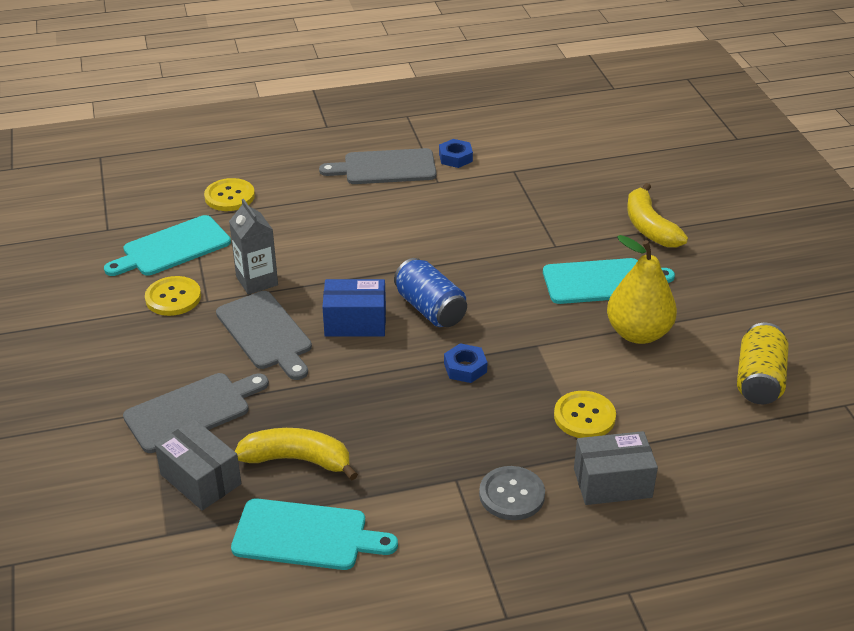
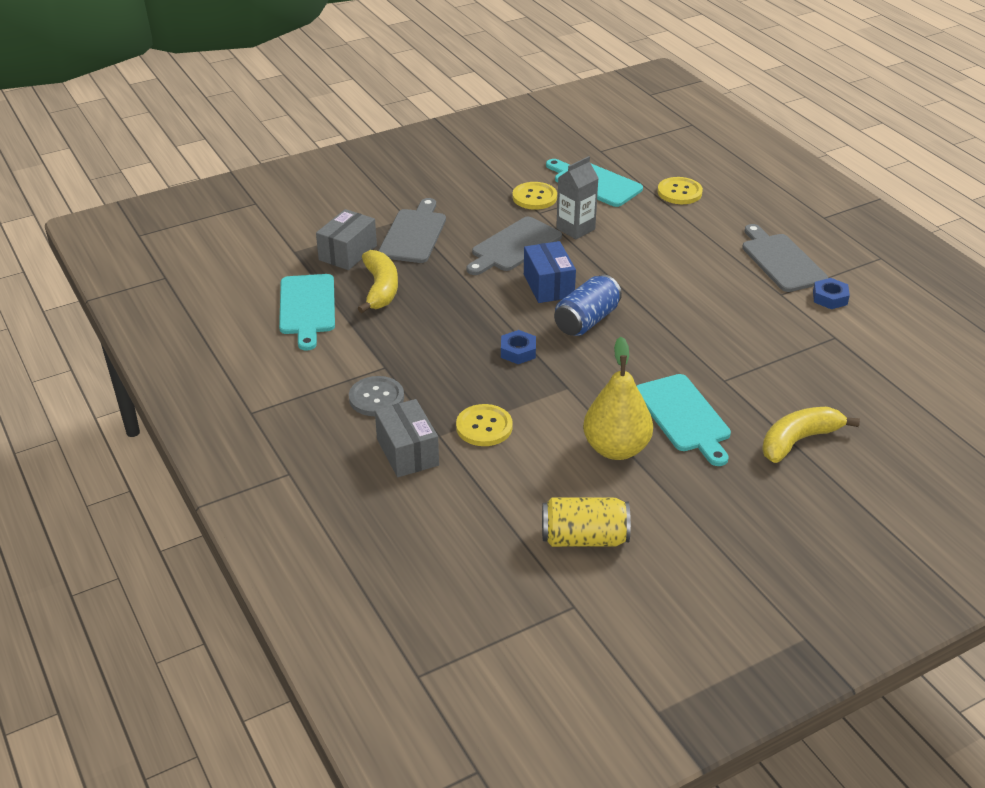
camera: 75 degrees right, 0 degrees up
(192, 411) = (414, 234): grey cutting board -> grey cutting board turned 120 degrees counterclockwise

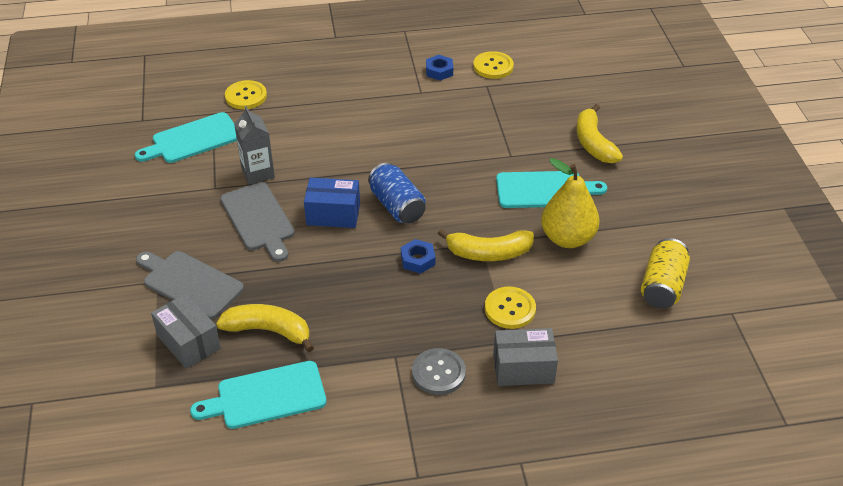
camera: 70 degrees left, 5 degrees up
(307, 307) = (266, 396): turquoise cutting board -> turquoise cutting board turned 150 degrees clockwise
(534, 197) = (187, 183): yellow button -> yellow button (493, 66)
(556, 396) = (488, 253): none -> yellow banana
(781, 261) = (378, 77): grey cutting board -> none

